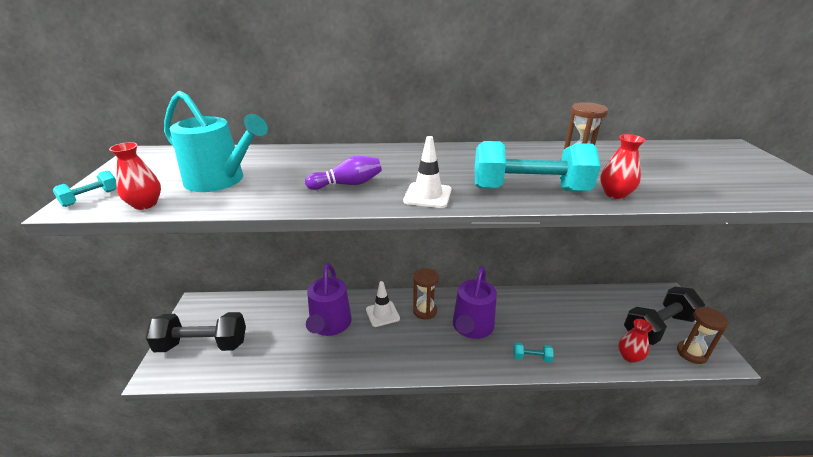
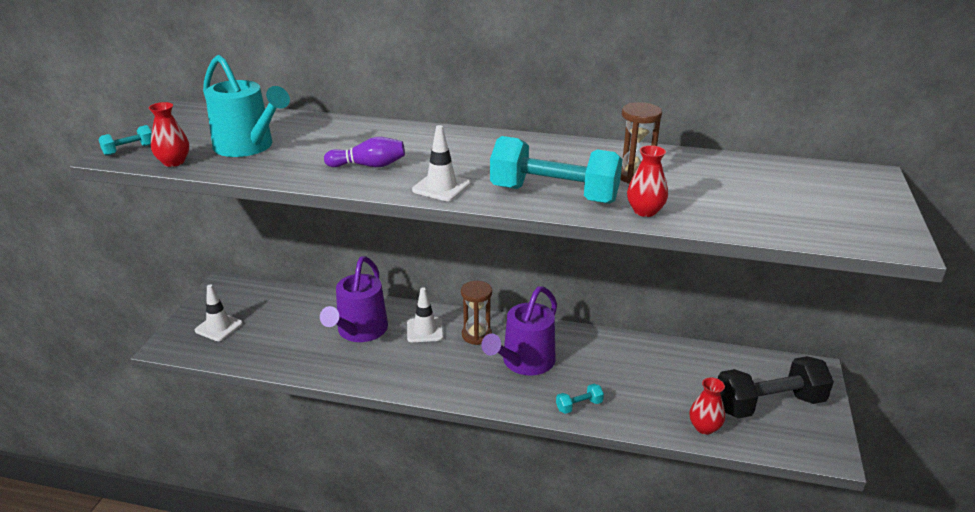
camera: 15 degrees right, 0 degrees up
(202, 344) = (219, 327): black dumbbell -> white traffic cone
(531, 358) = (579, 406): turquoise dumbbell -> turquoise dumbbell turned 45 degrees counterclockwise
(691, 353) = (791, 439): brown hourglass -> none

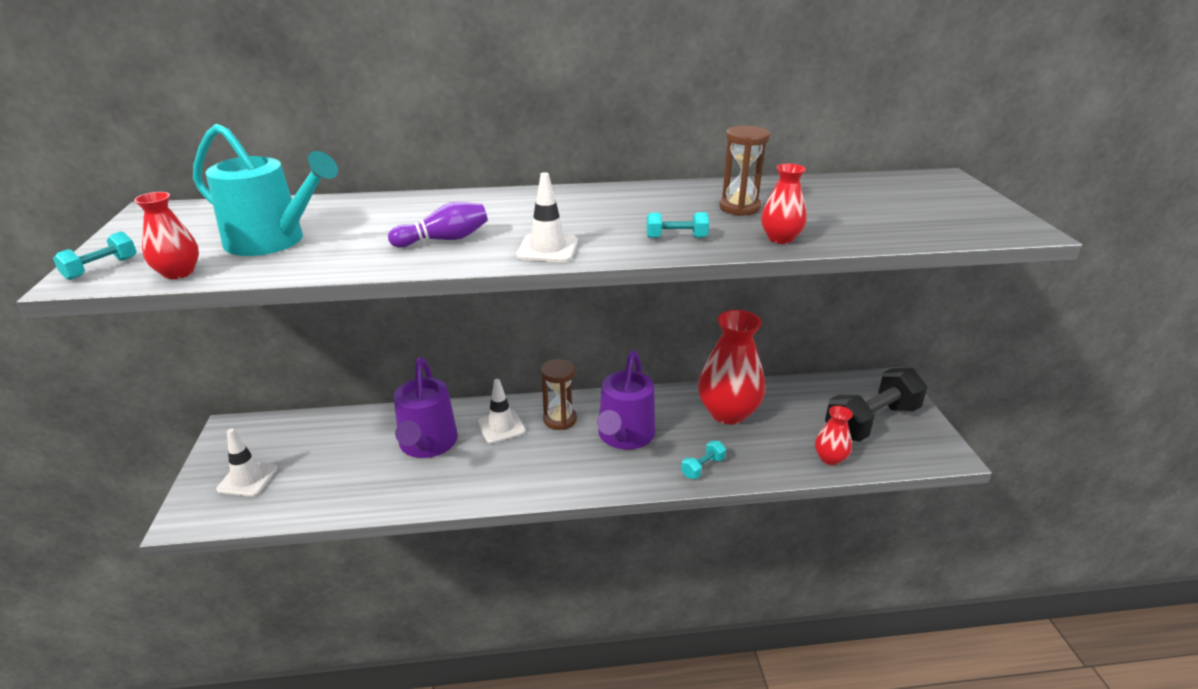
camera: 20 degrees left, 0 degrees up
(554, 195) = (676, 237): turquoise dumbbell -> turquoise dumbbell, size x0.43
(631, 363) = (728, 413): none -> red vase

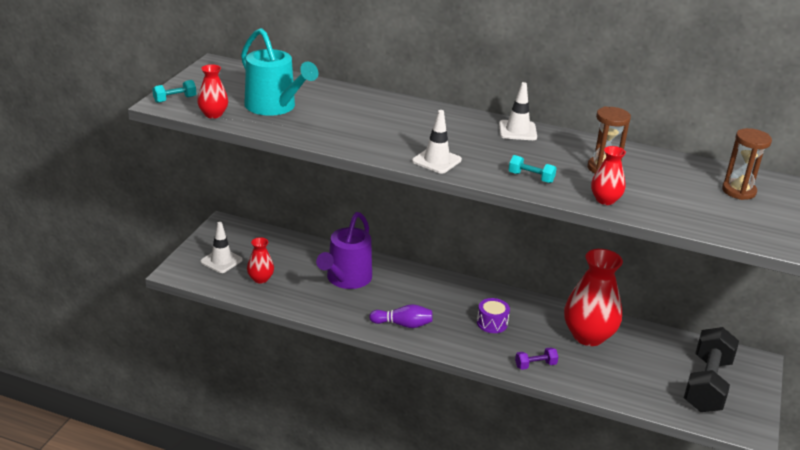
camera: 25 degrees right, 0 degrees up
(444, 240) = (376, 135): purple bowling pin -> purple bowling pin (403, 324)
(501, 427) = (405, 285): white traffic cone -> white traffic cone (517, 131)
(560, 419) = (451, 295): brown hourglass -> brown hourglass (738, 191)
(624, 436) = (492, 323): purple watering can -> purple drum
(703, 467) = (535, 365): turquoise dumbbell -> purple dumbbell
(830, 458) = (644, 396): red vase -> red vase (260, 279)
(871, 422) = (706, 385): black dumbbell -> black dumbbell turned 60 degrees counterclockwise

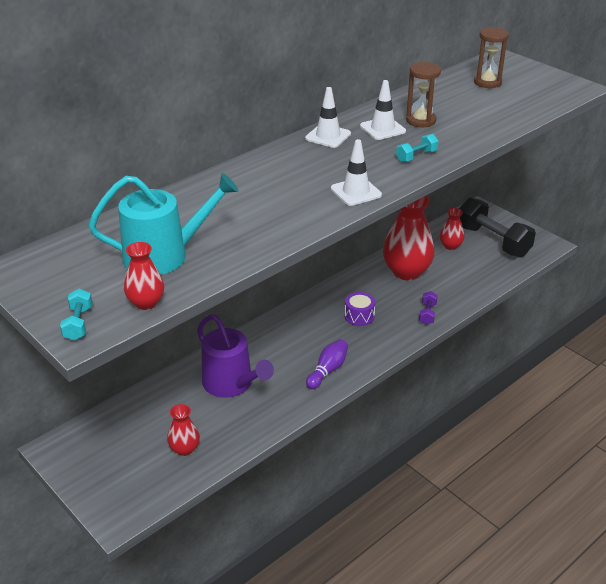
camera: 60 degrees left, 5 degrees up
(221, 261) = (126, 472): white traffic cone -> white traffic cone (382, 129)
(605, 200) = (472, 136): red vase -> red vase (450, 246)

